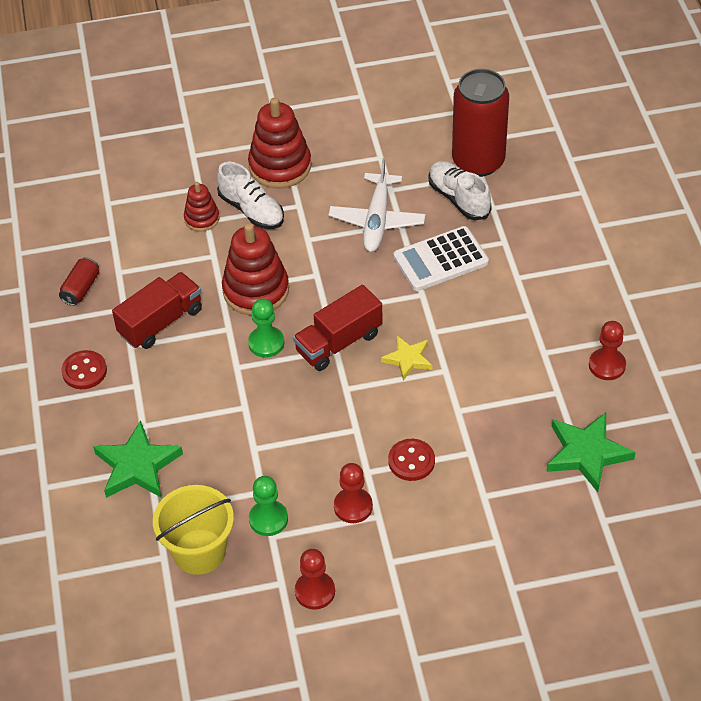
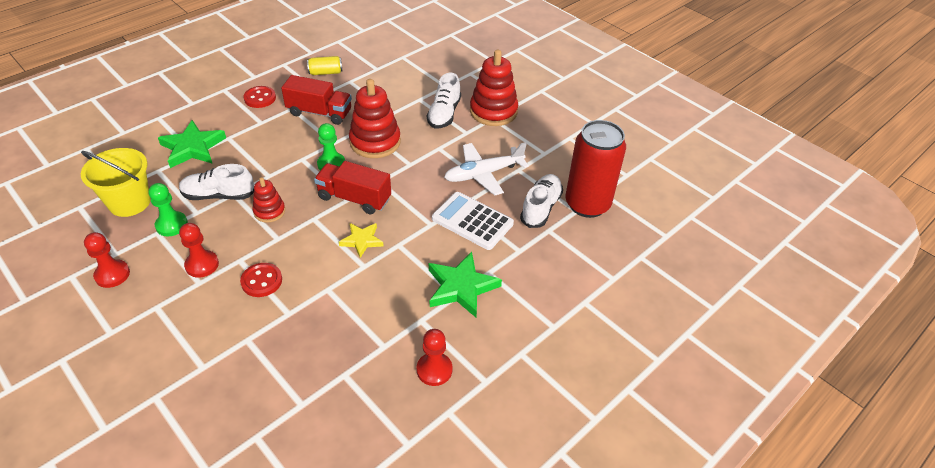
camera: 55 degrees right, 5 degrees down
(81, 289) = (325, 72): red can -> yellow can
(202, 218) = (419, 96): red stacking toy -> red stacking toy (269, 211)
(247, 462) = (219, 195): none -> white shoe
(587, 453) = (326, 394): green star -> green star (461, 287)

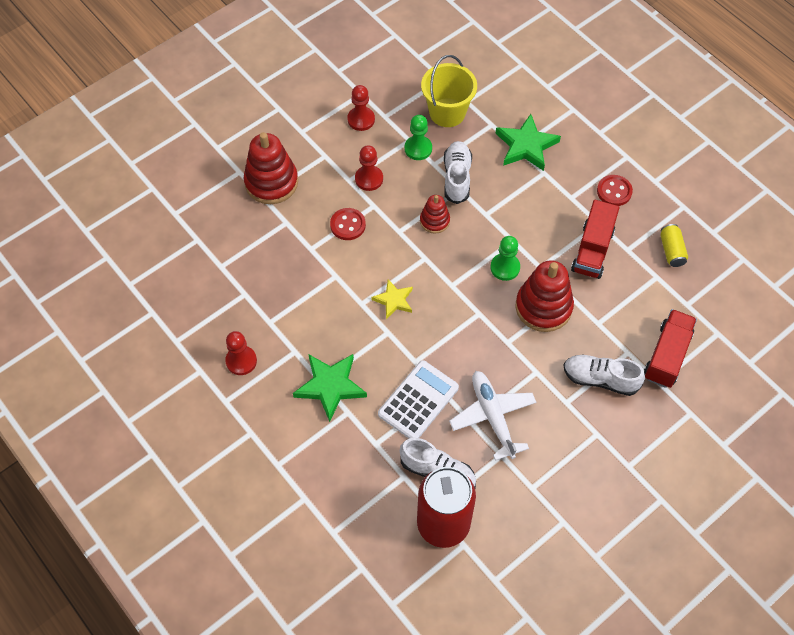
camera: 95 degrees right, 15 degrees up
(354, 198) = (453, 291): red truck -> red truck (667, 356)
(493, 111) = (610, 436): red stacking toy -> red stacking toy (271, 182)

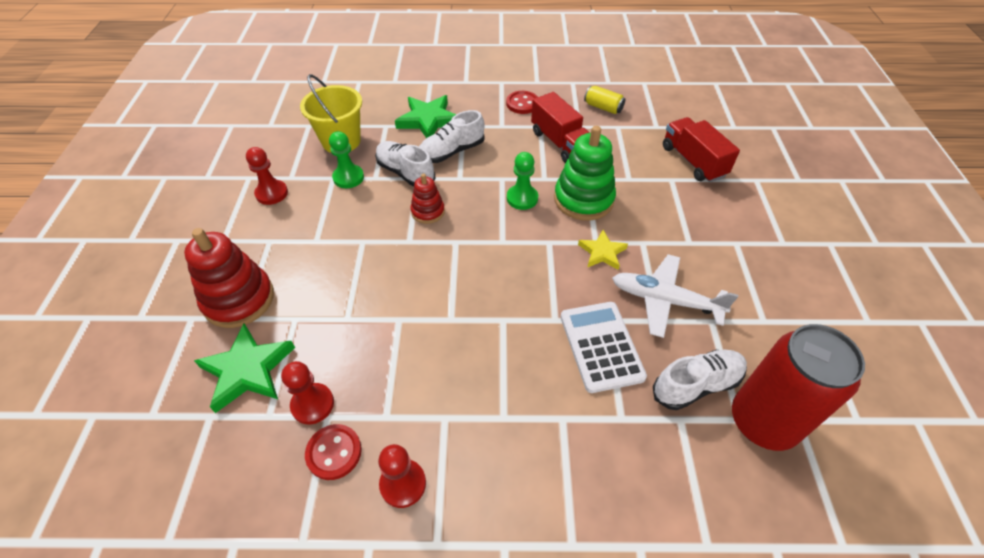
camera: 50 degrees left, 10 degrees down
(330, 386) = (517, 413): green star -> green star (247, 370)
(348, 225) = (358, 272): red button -> red button (334, 452)
(369, 179) = (333, 226): red pawn -> red pawn (312, 404)
(394, 300) = (474, 292): yellow star -> yellow star (602, 252)
(543, 307) = (583, 199): red stacking toy -> green stacking toy
(600, 379) = (683, 209): white shoe -> white shoe (451, 152)

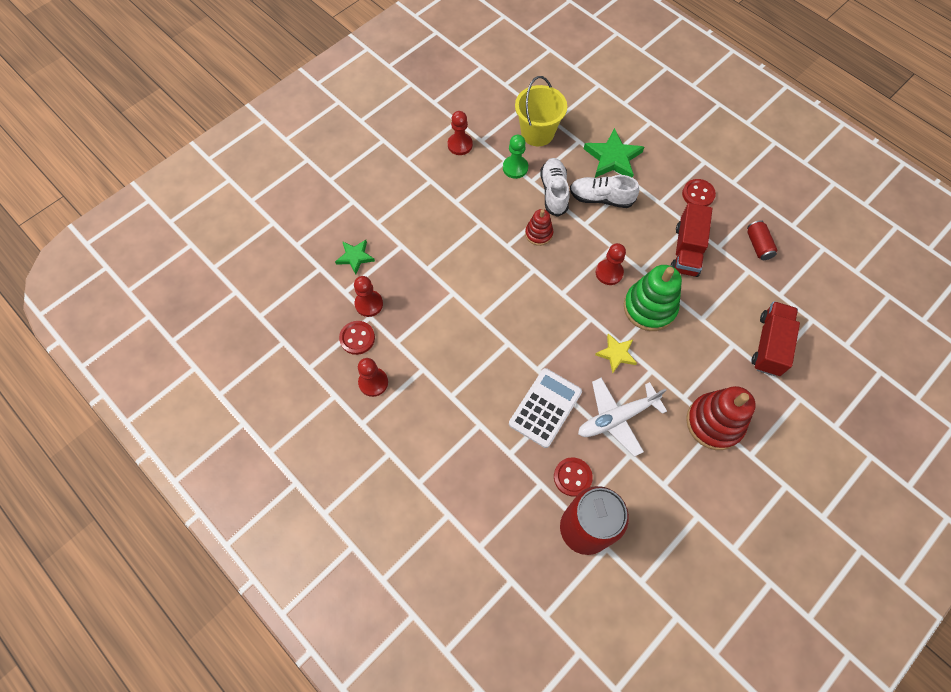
camera: 45 degrees right, 15 degrees up
(239, 299) = (384, 209): red stacking toy -> red stacking toy (714, 422)
(247, 370) = (355, 257): green star -> green star, size x0.61
(522, 198) = (609, 273): green pawn -> red pawn
(603, 107) = (758, 245): yellow can -> red can
(665, 301) = (617, 418): white plane -> white plane turned 90 degrees counterclockwise
(696, 385) = (572, 477): white shoe -> red button

